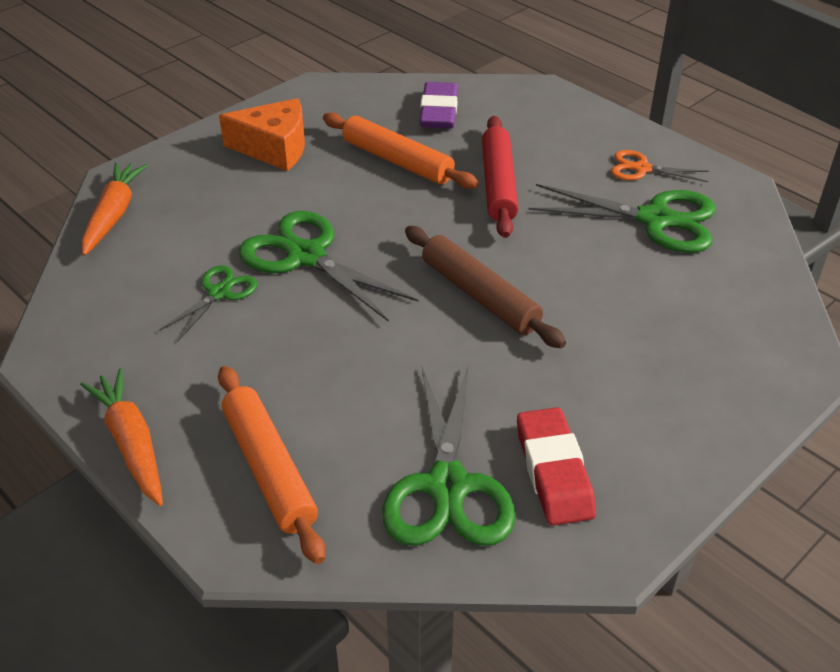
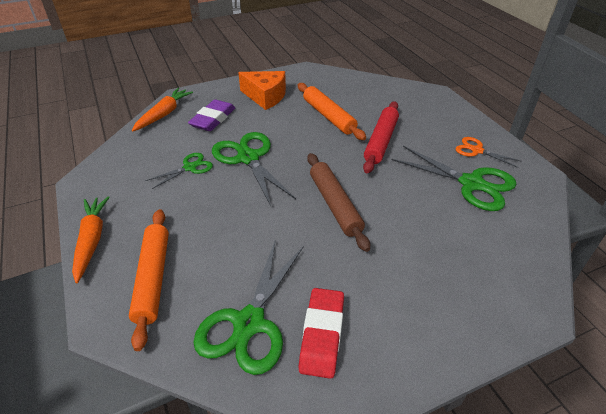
camera: 20 degrees right, 0 degrees up
(438, 112) = (367, 94): purple eraser -> purple eraser (213, 119)

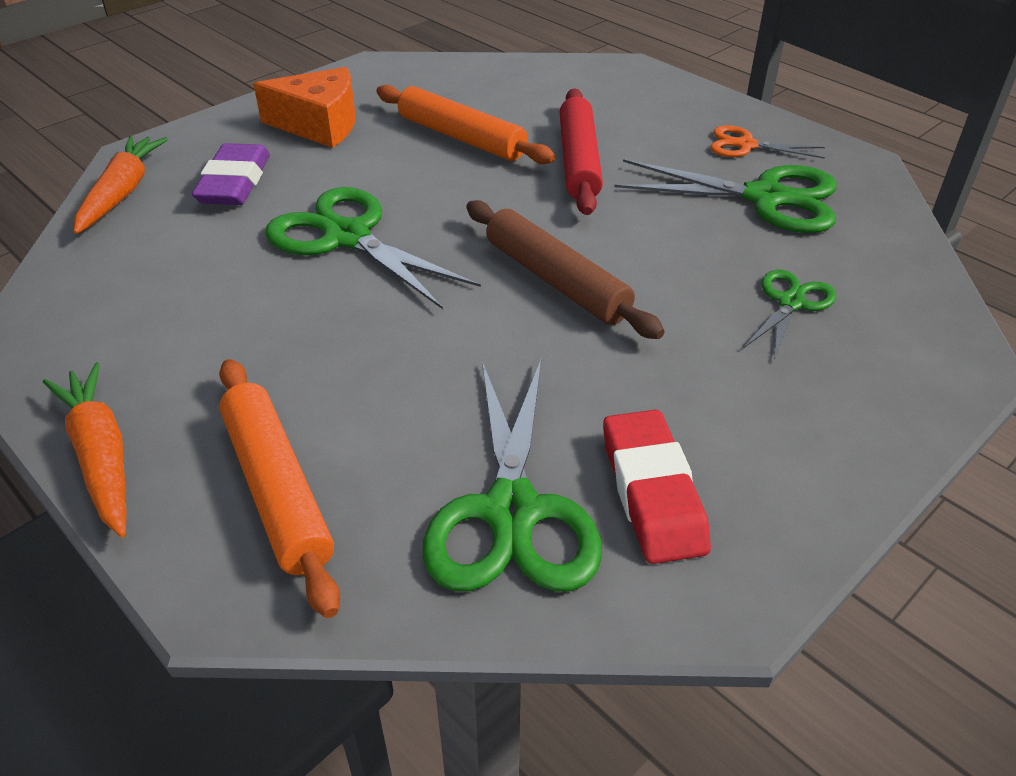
camera: 20 degrees left, 0 degrees up
(190, 167) = (237, 277): green scissors -> green scissors (790, 302)

